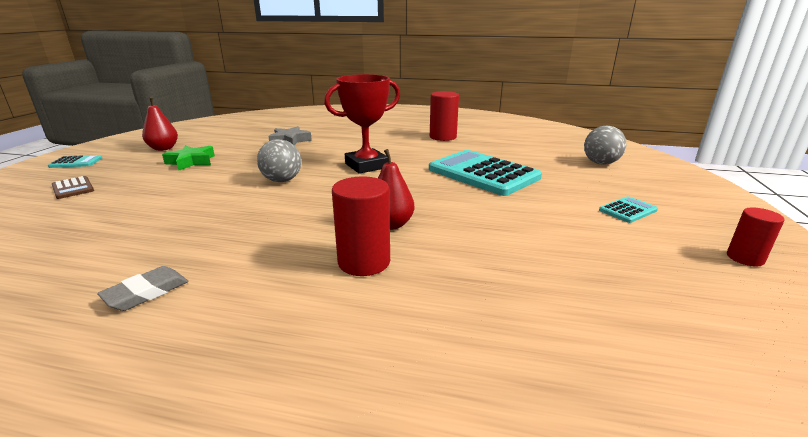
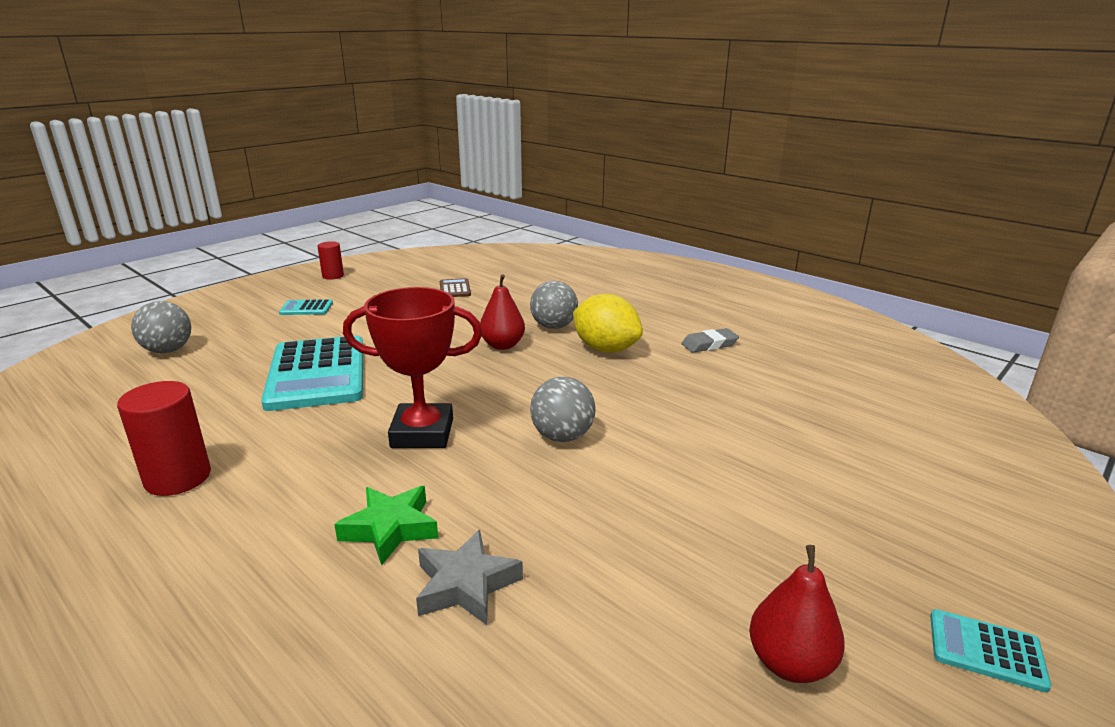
camera: 150 degrees left, 0 degrees up
(73, 188) = (890, 518): brown calculator -> brown calculator (455, 289)
(191, 162) = (703, 550): green star -> green star (390, 529)
(283, 248) = (605, 349): none -> yellow lemon
(364, 262) = (553, 326): red cylinder -> grey ball

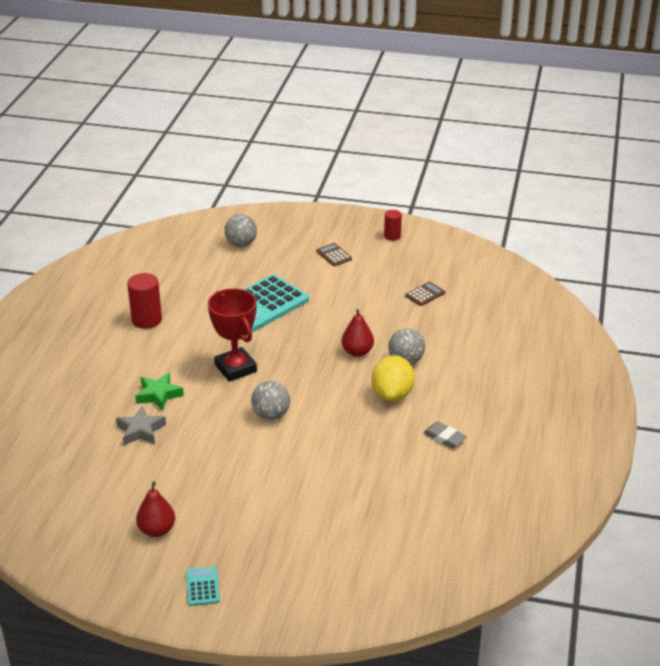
camera: 60 degrees right, 10 degrees up
(306, 308) = (334, 255): turquoise calculator -> brown calculator

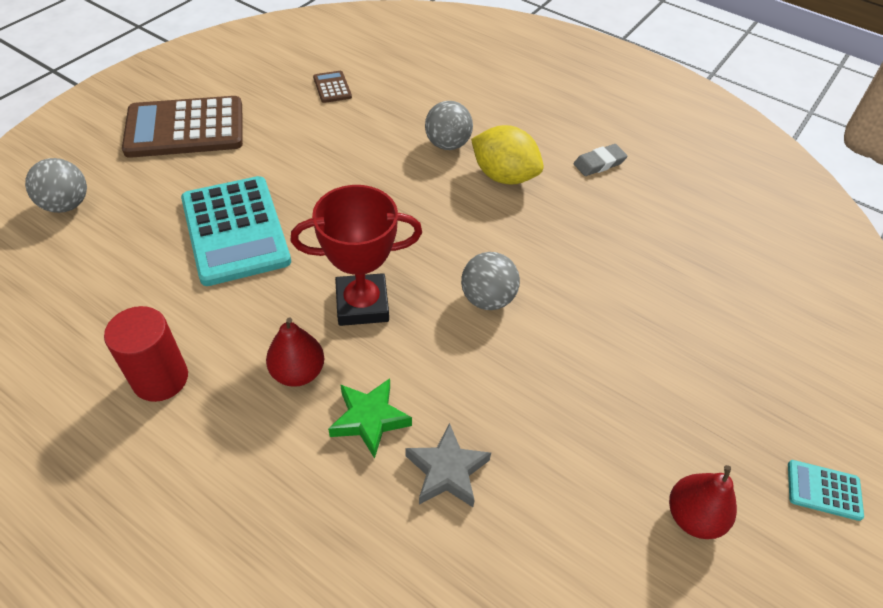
camera: 70 degrees left, 15 degrees up
(334, 255) = (185, 128): brown calculator -> brown calculator, size x2.33
(357, 352) = (404, 176): red pear -> red pear (298, 372)
(392, 236) = (193, 70): red cylinder -> none

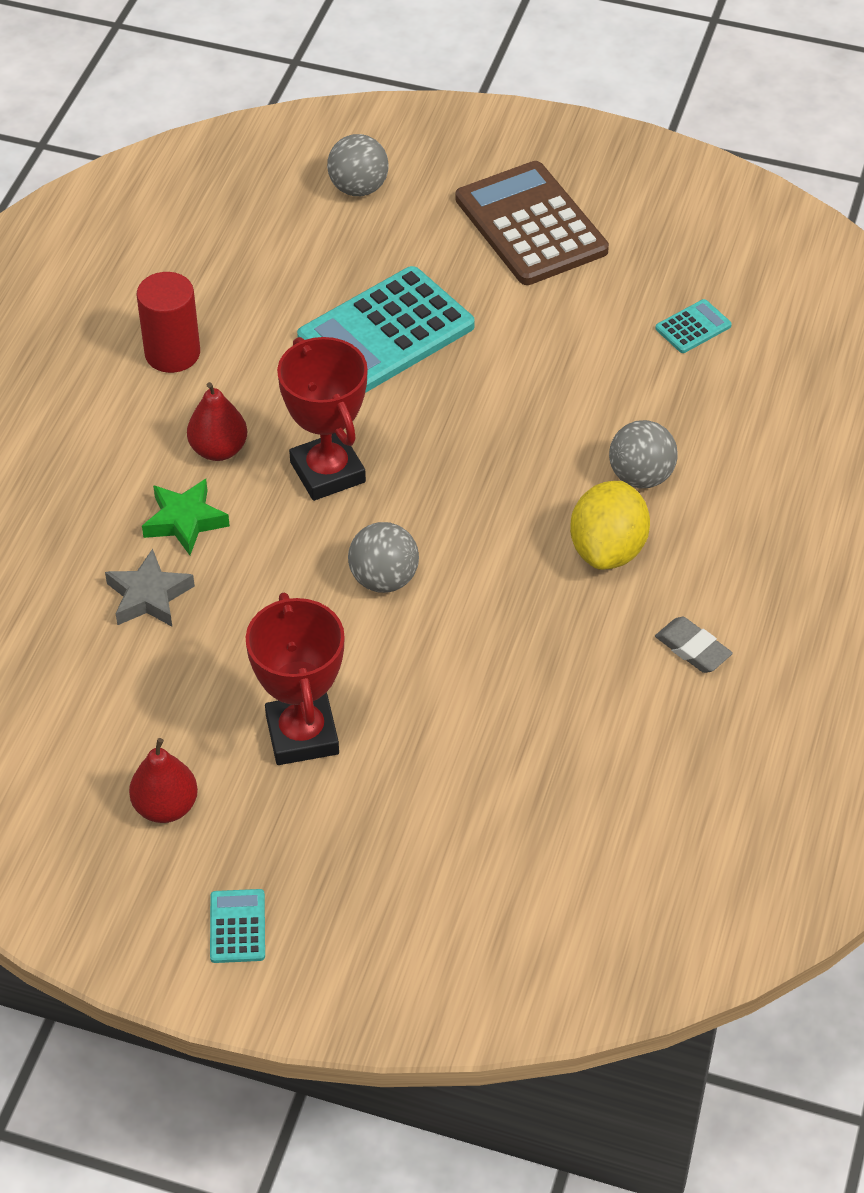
camera: 75 degrees right, 0 degrees up
(332, 87) = (693, 327): brown calculator -> turquoise calculator
(630, 392) = (302, 735): none -> red trophy

